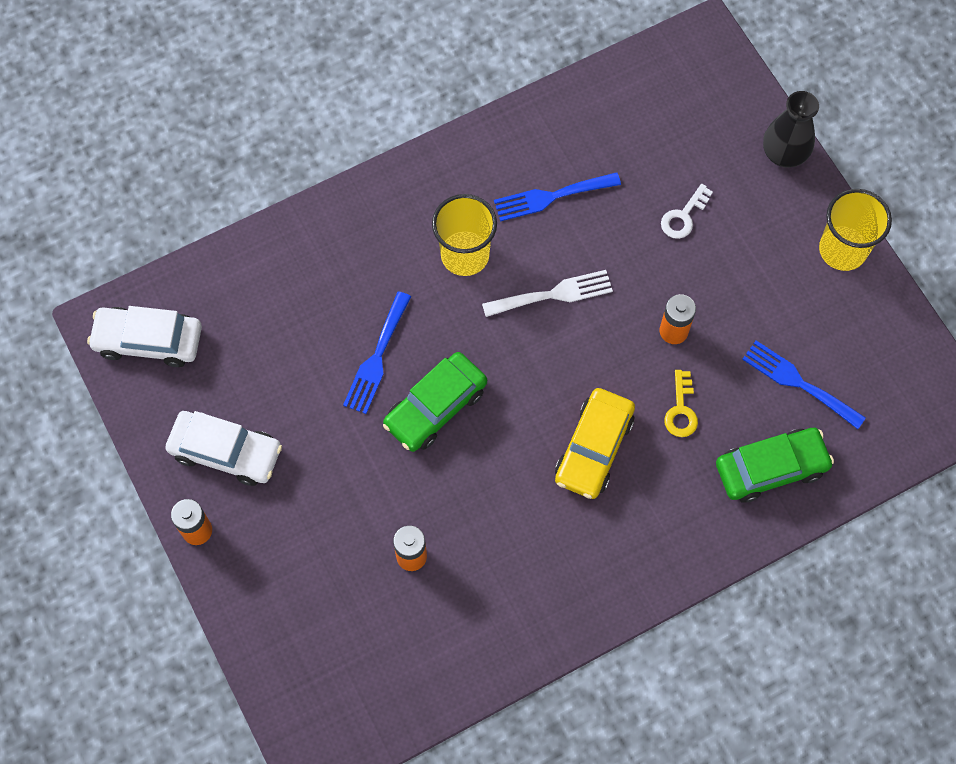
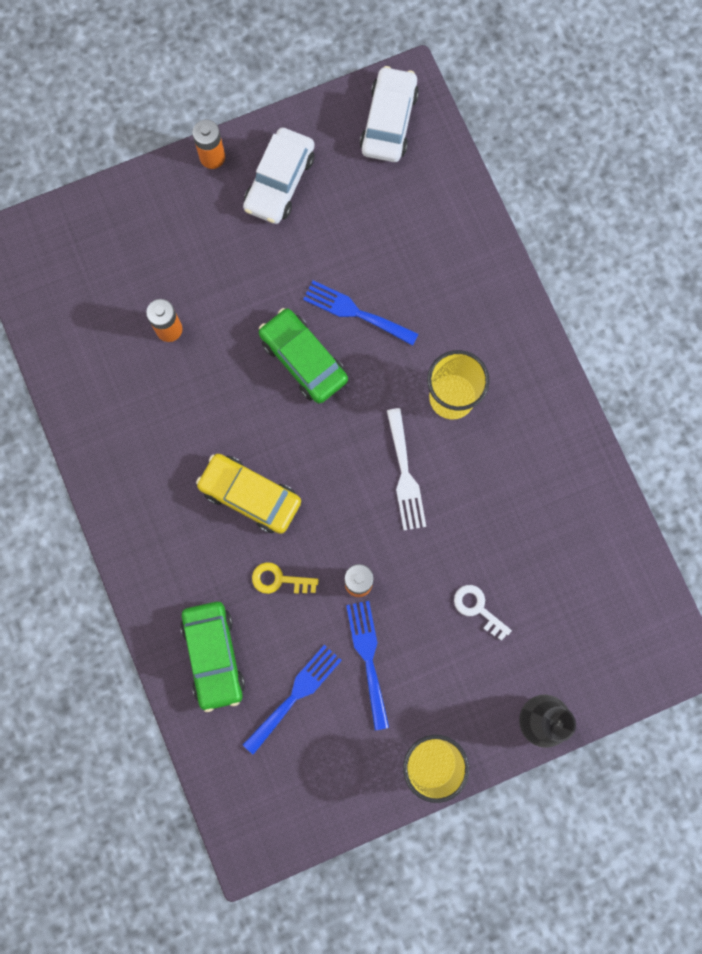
camera: 95 degrees right, 10 degrees up
(551, 197) = (507, 483): blue fork -> blue fork (368, 658)

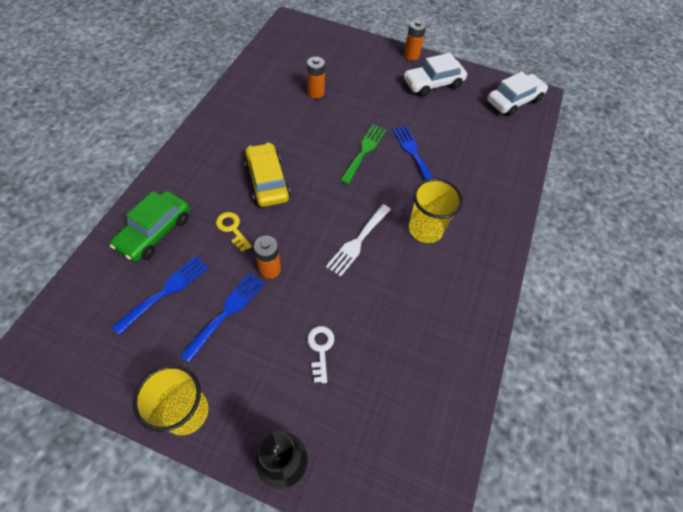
camera: 40 degrees right, 20 degrees down
(295, 695) = (166, 291): blue fork -> blue fork turned 45 degrees counterclockwise
(303, 360) = (364, 151): green car -> green fork

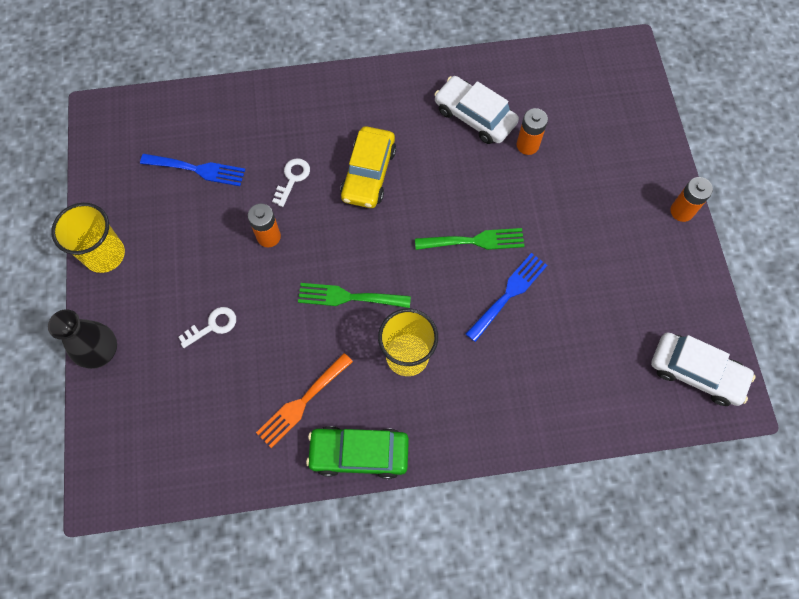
camera: 65 degrees right, 10 degrees up
(155, 231) = (250, 120): green car -> green car (359, 453)
(227, 312) = (205, 229): blue fork -> none
(232, 229) = (292, 179): yellow key -> white key
(267, 181) = (368, 173): yellow car -> yellow car turned 150 degrees clockwise
(357, 242) = (348, 297): white fork -> green fork
(425, 314) = (302, 403): none -> orange fork
(433, 83) = (648, 260): white car -> white car (475, 116)

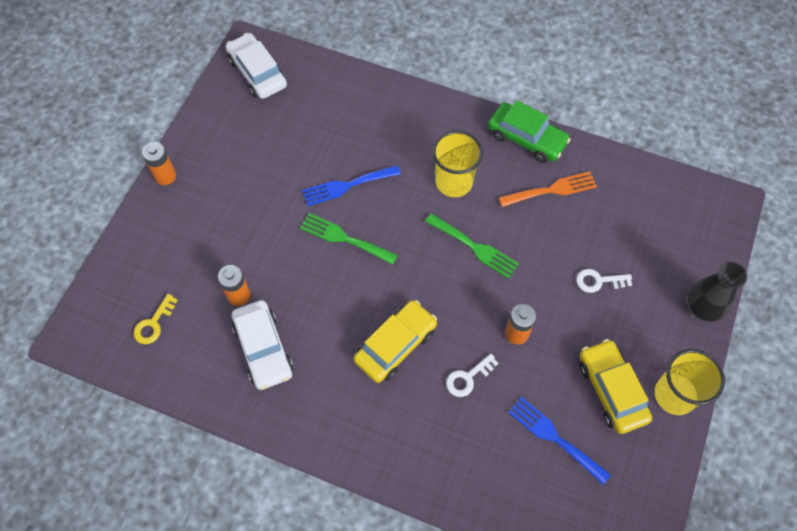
camera: 150 degrees left, 5 degrees down
(163, 231) = (611, 390): none -> yellow car
(576, 90) = (154, 323): none -> yellow key

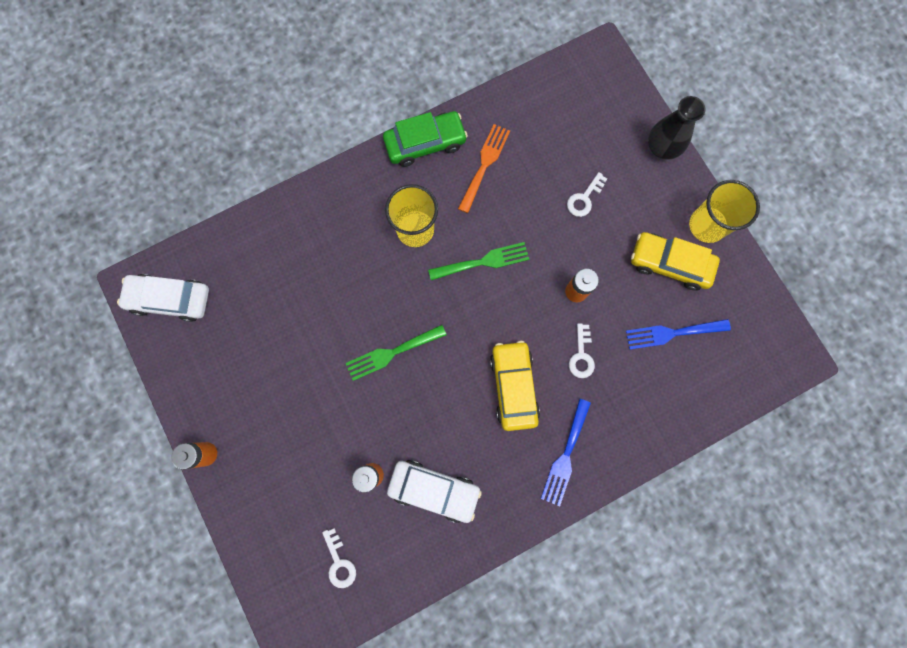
camera: 50 degrees left, 15 degrees up
(154, 323) = (339, 562): yellow key -> white key
(347, 186) = (346, 313): blue fork -> blue fork (565, 456)

